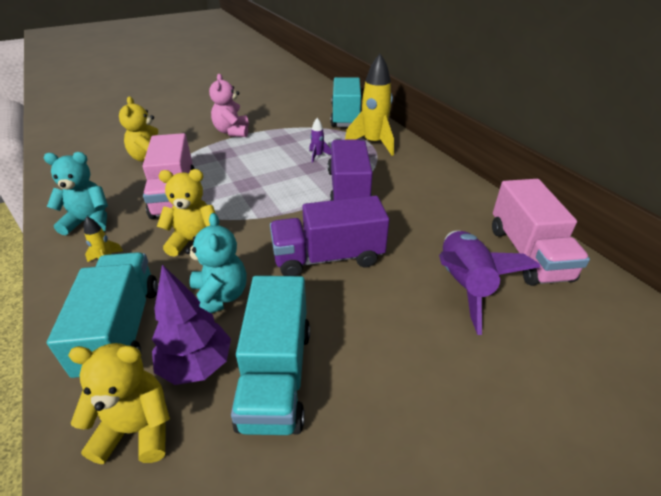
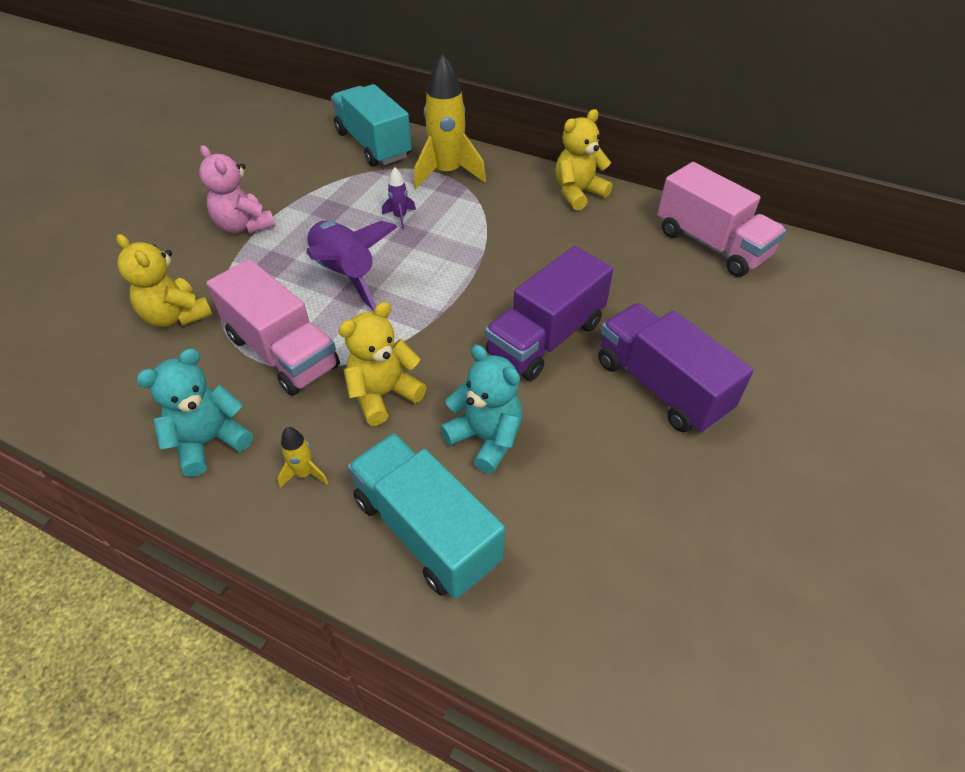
camera: 35 degrees left, 10 degrees up
(137, 429) = (559, 599): yellow teddy bear -> yellow teddy bear (578, 193)
(196, 365) = (544, 514): purple tree -> none
(276, 375) = (623, 477): turquoise truck -> none
(348, 190) = (483, 248): purple truck -> purple truck (661, 386)
(463, 285) = (689, 304): purple rocket -> purple rocket (345, 274)

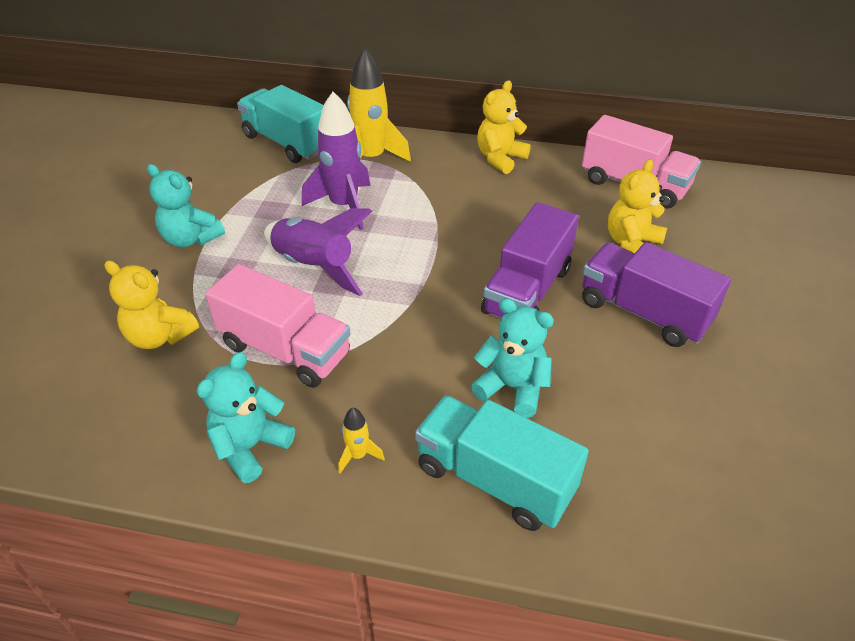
camera: 15 degrees left, 5 degrees down
(244, 226) = (191, 239): pink teddy bear -> turquoise teddy bear
(383, 394) = (401, 369): yellow teddy bear -> yellow teddy bear (632, 244)
(400, 217) = (344, 206): purple rocket -> purple rocket, size x2.22

